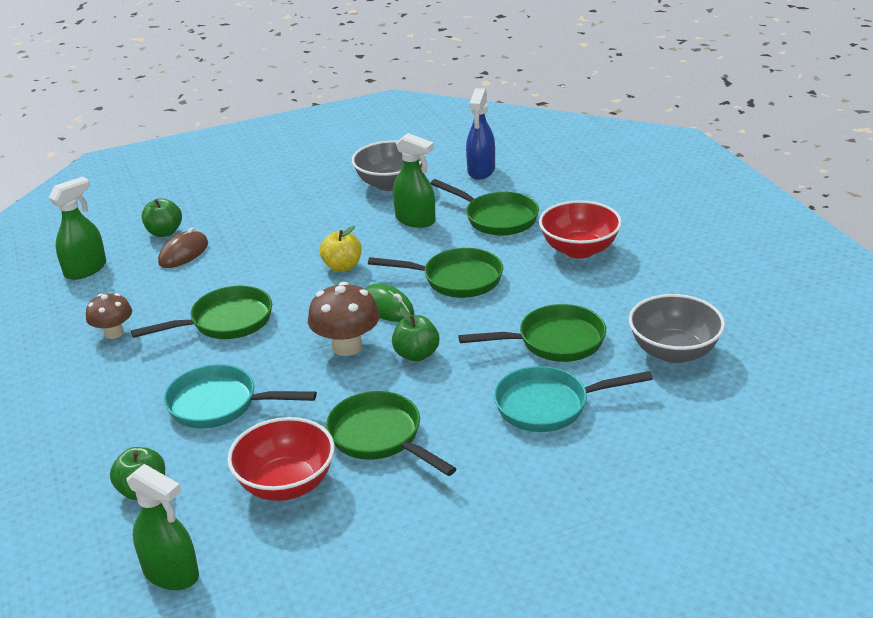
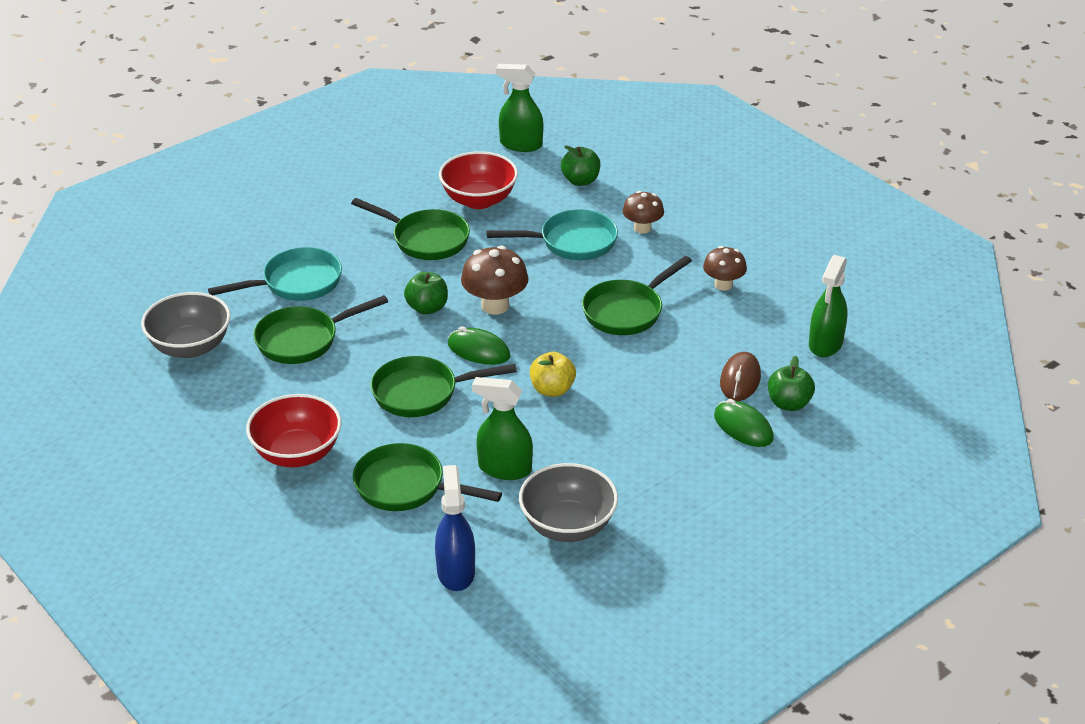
camera: 160 degrees right, 5 degrees up
(131, 409) = (642, 228): none -> brown mushroom
(215, 222) = (743, 427): none -> green mouse

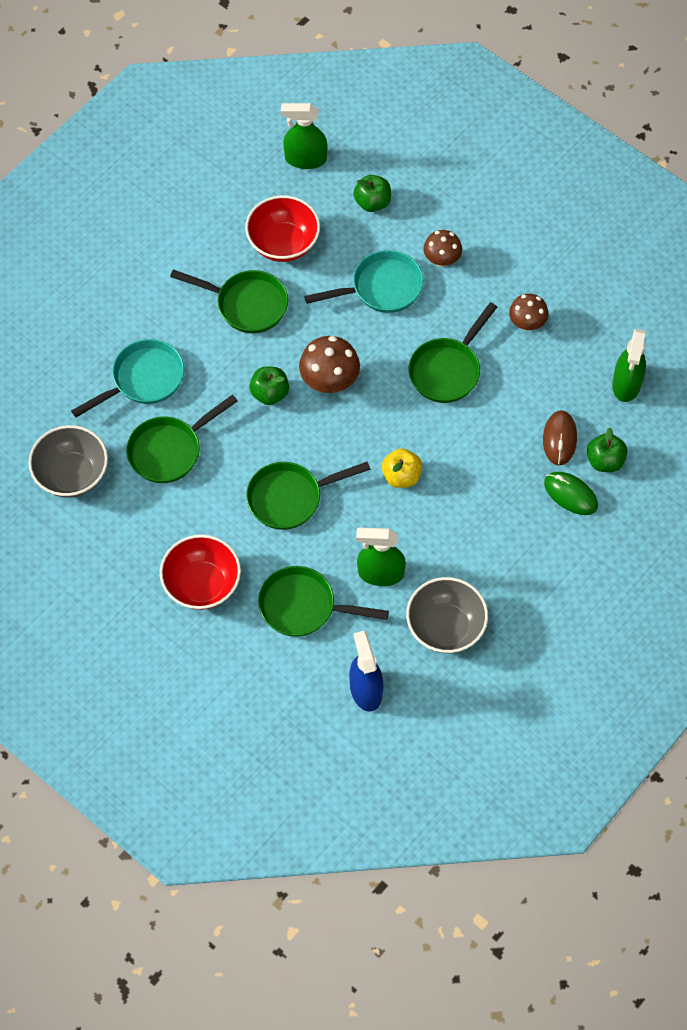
camera: 10 degrees left, 25 degrees up
(478, 350) = (327, 439): green mouse -> none

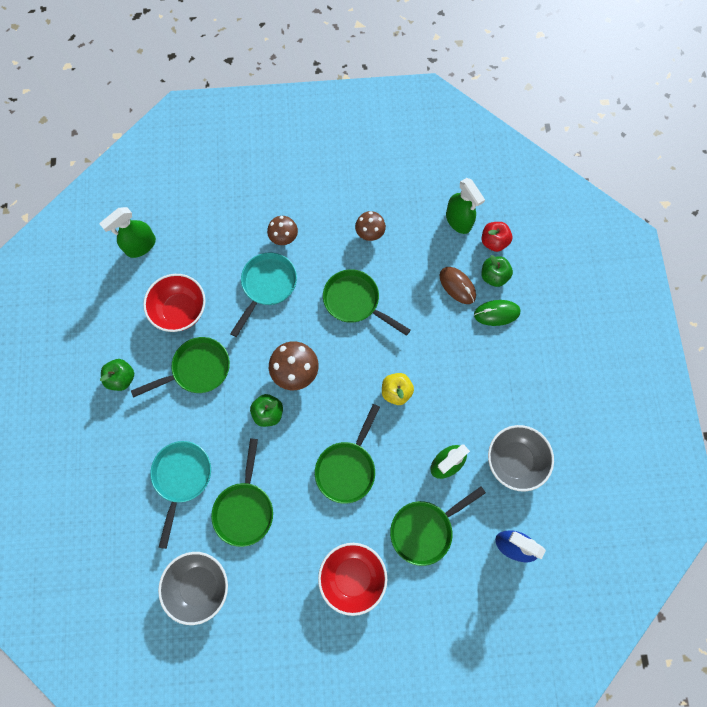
camera: 45 degrees left, 10 degrees up
(372, 202) = (208, 238): green apple -> green apple (122, 378)
(447, 370) = (355, 302): green pan -> green pan turned 135 degrees clockwise
(640, 432) = (493, 242): none -> red apple

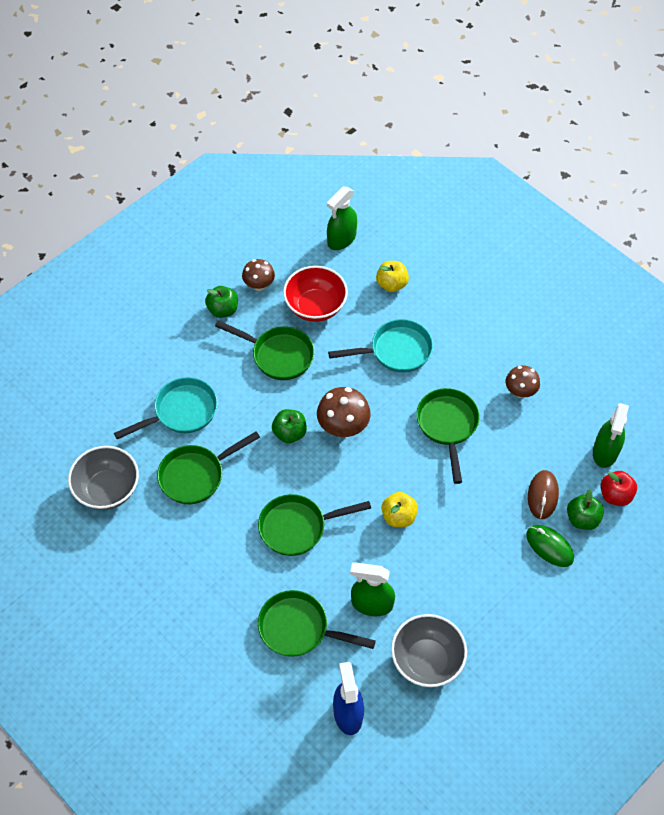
camera: 50 degrees right, 15 degrees down
(141, 246) = (341, 239): green spray bottle -> green spray bottle turned 60 degrees counterclockwise
(211, 244) = (391, 284): none -> yellow apple
(284, 237) = (450, 331): brown mushroom -> brown mushroom (259, 285)
(352, 576) = (209, 599): red bowl -> none

